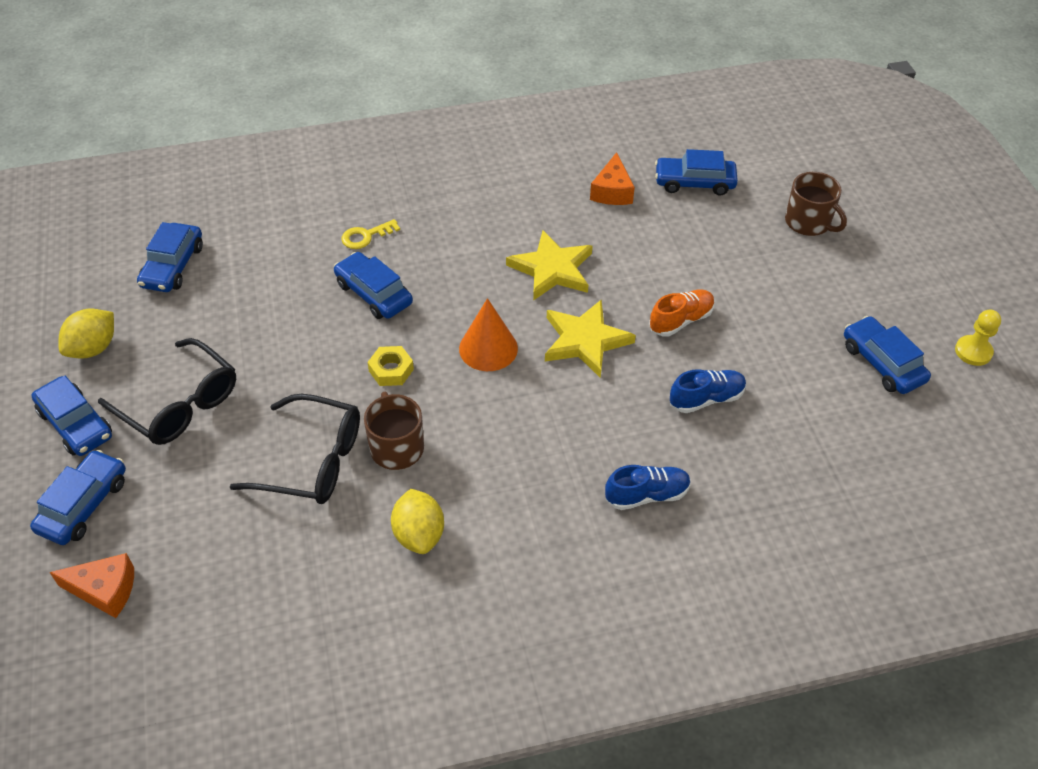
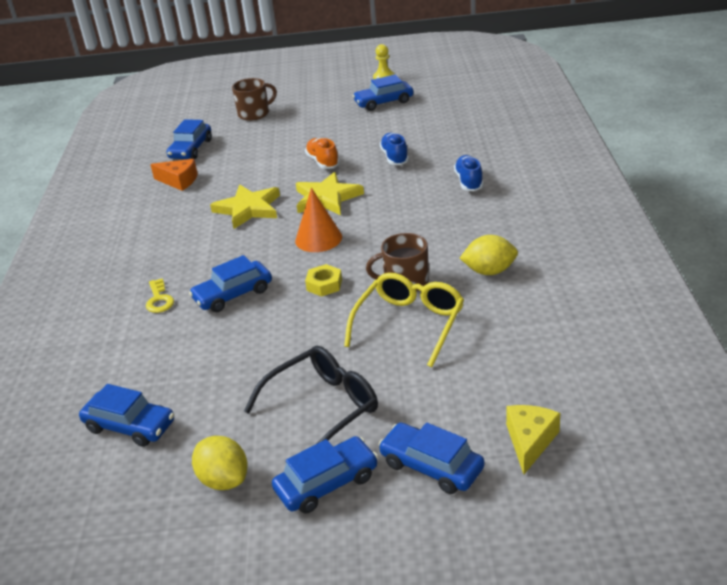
camera: 75 degrees left, 15 degrees down
(105, 590) = (529, 441): orange cheese -> yellow cheese
(313, 461) = (409, 324): black glasses -> yellow glasses

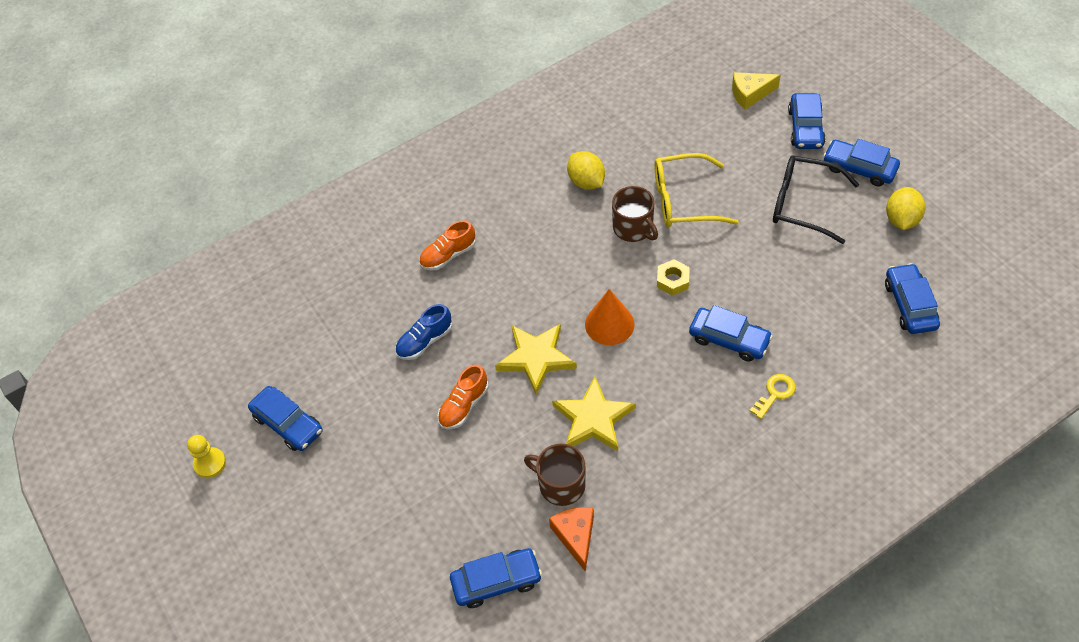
camera: 120 degrees left, 20 degrees up
(254, 113) = (369, 567): brown mug -> brown mug (560, 484)
(469, 182) = (448, 255): blue shoe -> orange shoe

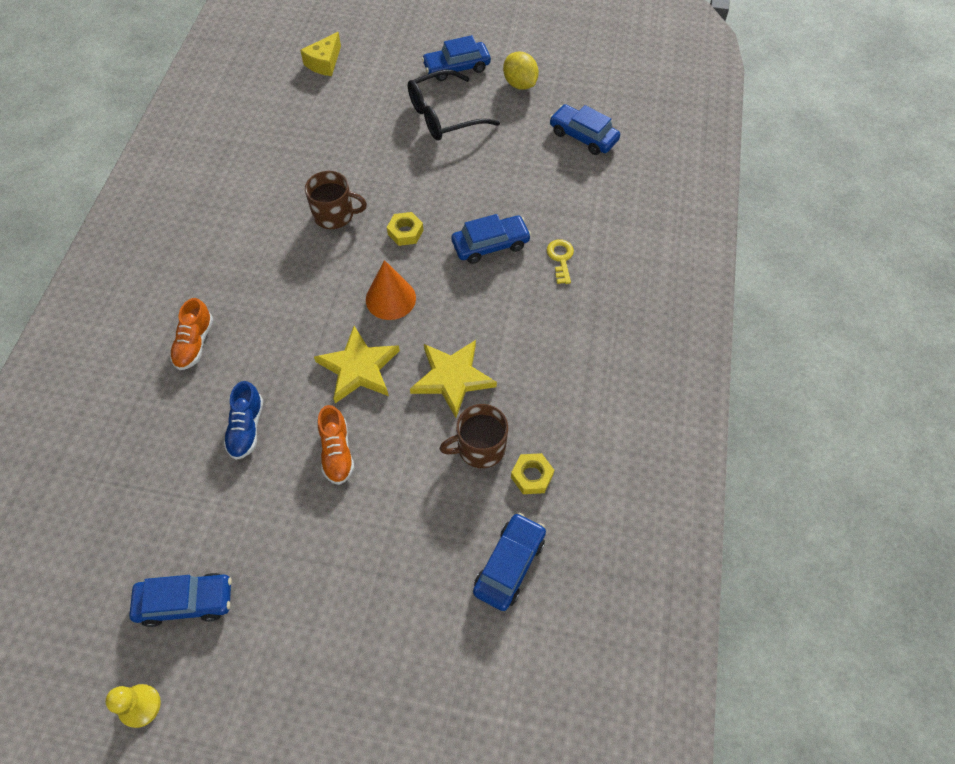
camera: 50 degrees left, 5 degrees up
(575, 536) = (532, 476): orange cheese -> yellow nut
(586, 182) = (259, 205): yellow lemon -> none
(683, 200) = (353, 169): yellow glasses -> none
(805, 128) = (390, 63): blue car -> none

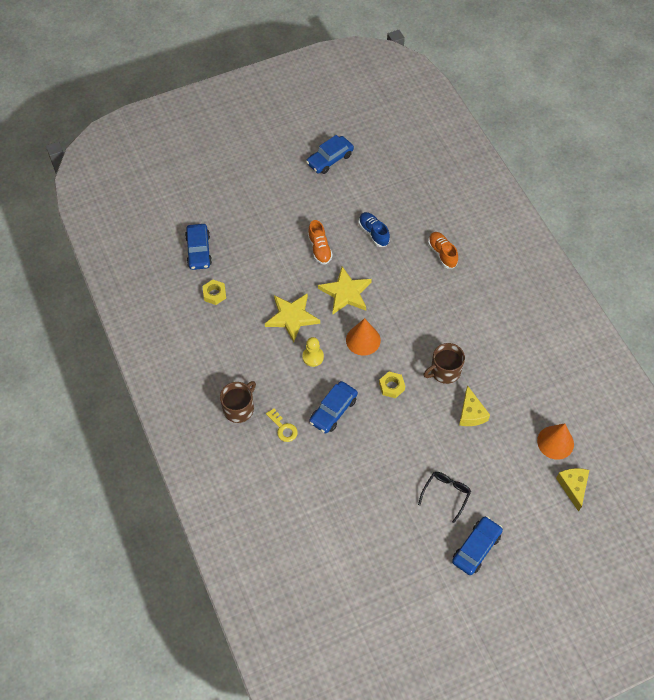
camera: 145 degrees right, 0 degrees up
(140, 706) = (312, 122): yellow pawn -> yellow pawn (313, 357)
(299, 99) = (555, 442): none -> orange cone
(337, 452) = (319, 249): orange shoe -> orange shoe turned 150 degrees counterclockwise
(350, 163) = (471, 413): none -> yellow cheese
(443, 116) = (446, 494): black glasses -> black glasses, size x0.62
(480, 447) = (250, 292): brown mug -> brown mug (239, 408)
(520, 84) = (417, 563): yellow lemon -> none
(583, 136) = (335, 541): blue car -> none

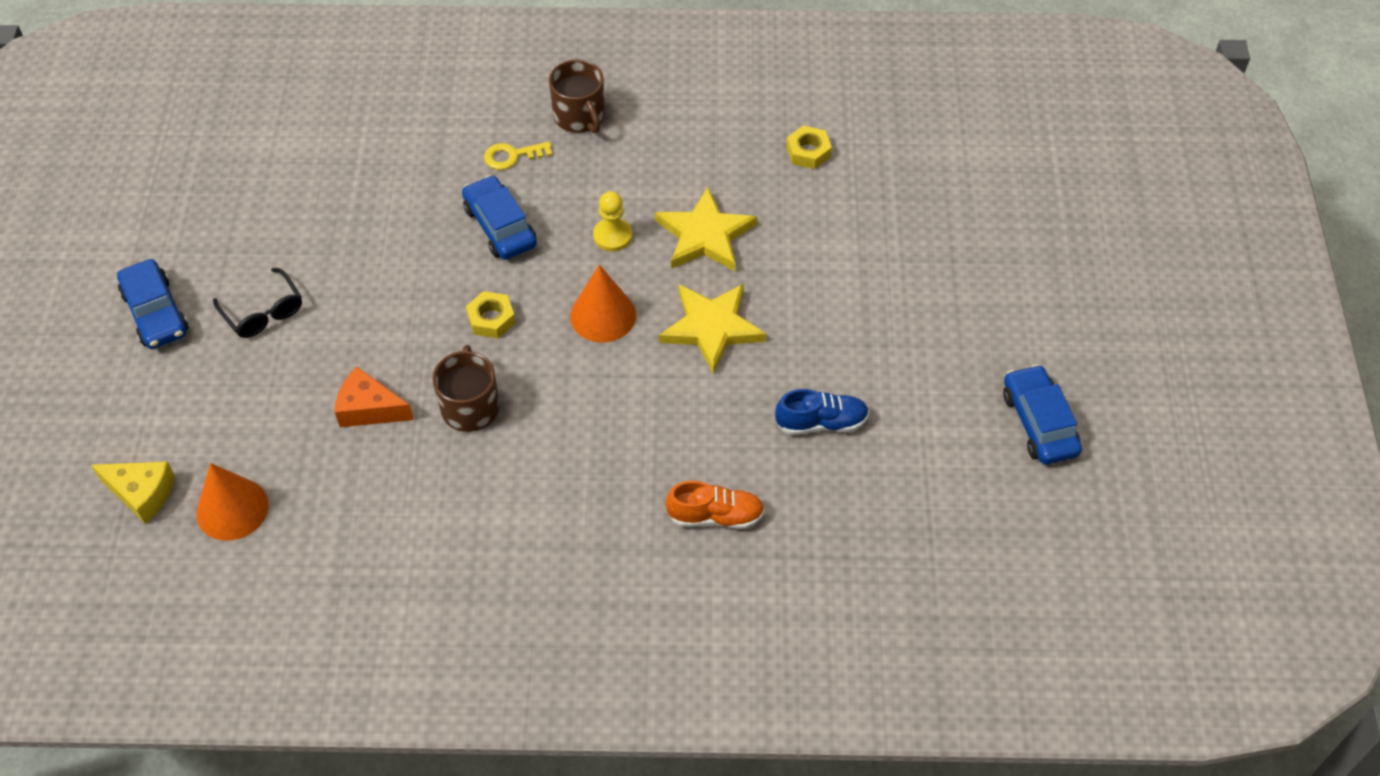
camera: 115 degrees right, 5 degrees down
(198, 251) = (909, 158): blue car -> none
(319, 249) = (827, 325): orange shoe -> none
(471, 413) = (369, 409): yellow cheese -> orange cheese

